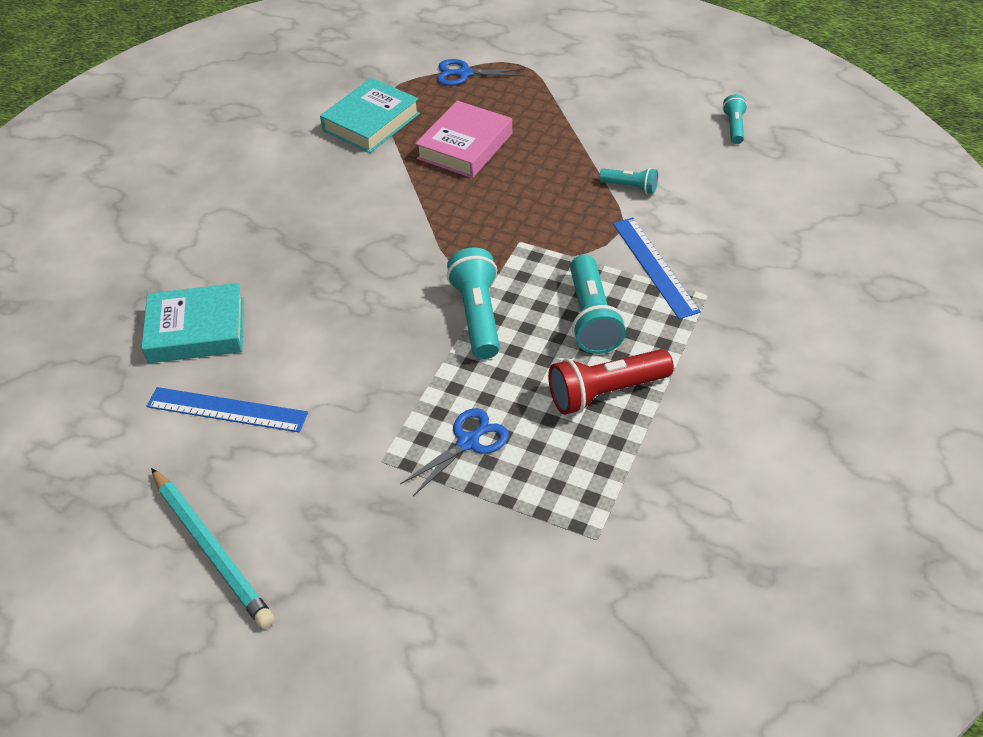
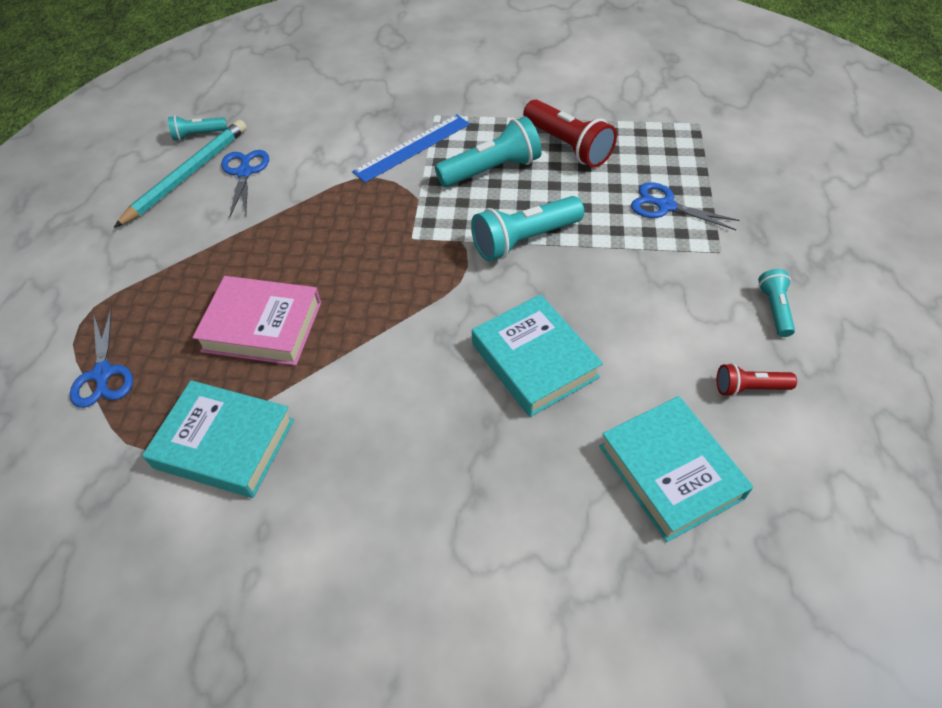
camera: 110 degrees left, 5 degrees up
(211, 549) = (887, 329): turquoise pencil -> turquoise pencil (187, 175)
(227, 409) = (749, 388): blue ruler -> red flashlight
(340, 285) = (534, 360): none -> turquoise book
(630, 187) = (306, 182): turquoise flashlight -> turquoise flashlight (774, 309)
(662, 151) = (244, 172): none -> blue scissors

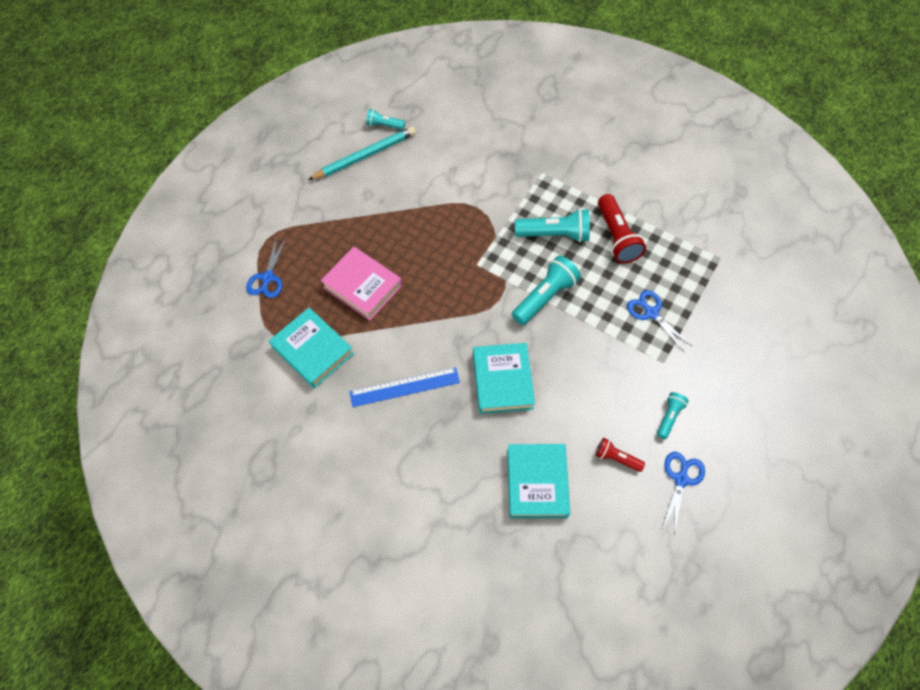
camera: 25 degrees right, 10 degrees up
(244, 172) = (399, 169): blue scissors -> blue scissors (681, 479)
(412, 147) = (513, 194): blue ruler -> blue ruler (404, 387)
(524, 240) = (544, 297): turquoise flashlight -> turquoise flashlight turned 135 degrees clockwise

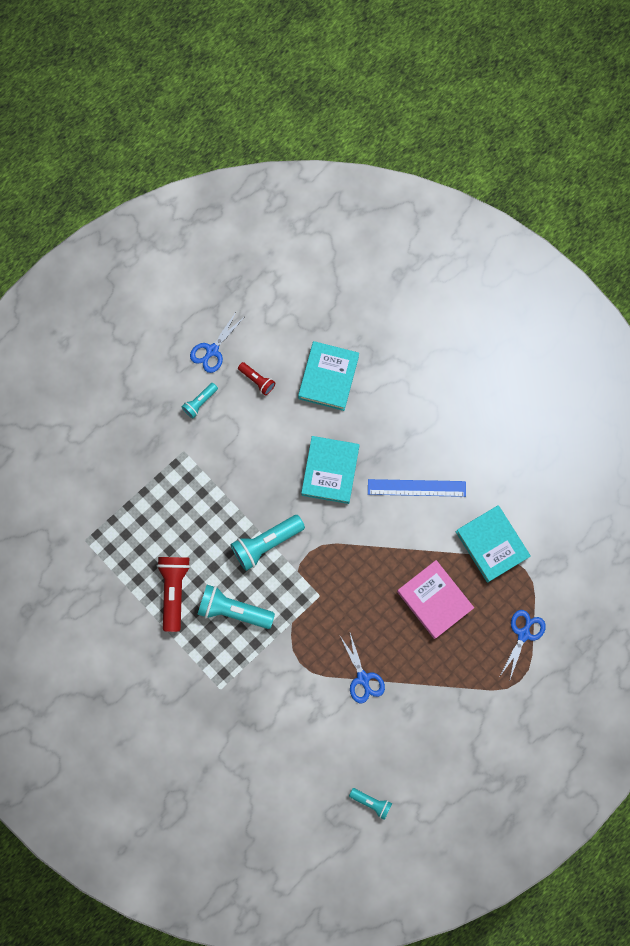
camera: 165 degrees left, 15 degrees up
(365, 156) = (401, 763): turquoise pencil -> none
(651, 313) = (174, 500): blue scissors -> blue scissors (363, 678)

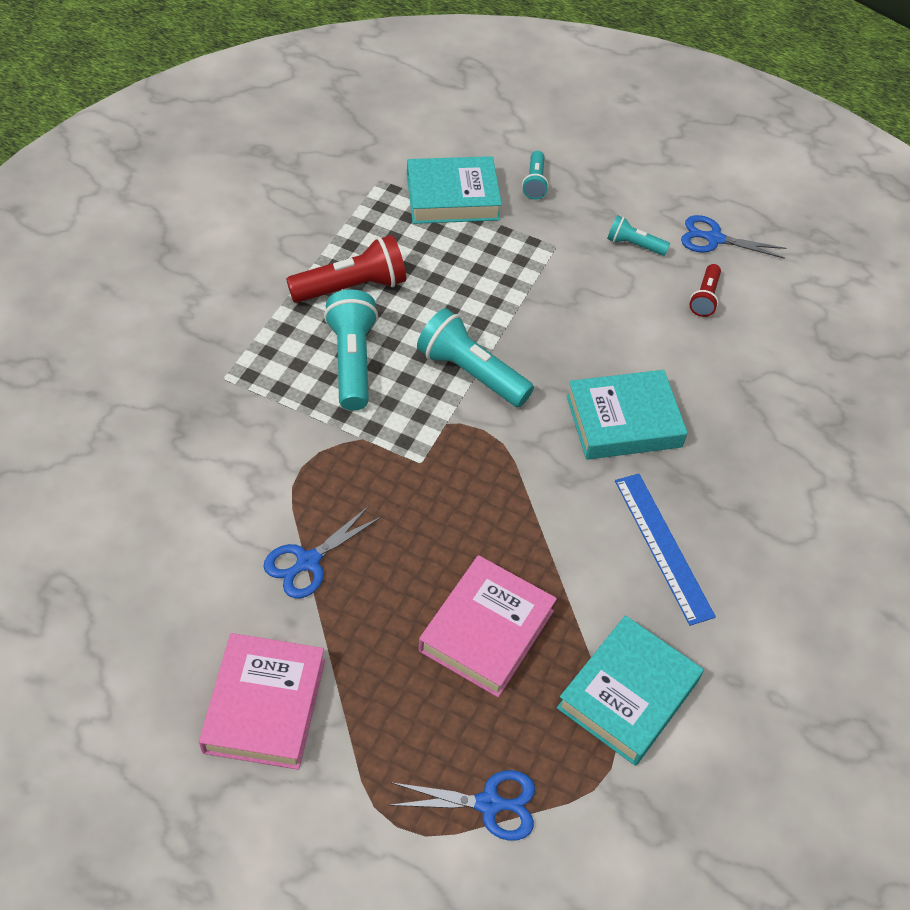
camera: 65 degrees right, 25 degrees down
(328, 377) = (763, 379): turquoise book -> turquoise book (452, 197)
(371, 802) = (94, 637): turquoise flashlight -> turquoise flashlight (535, 183)
(438, 725) = (265, 705): none -> pink book

